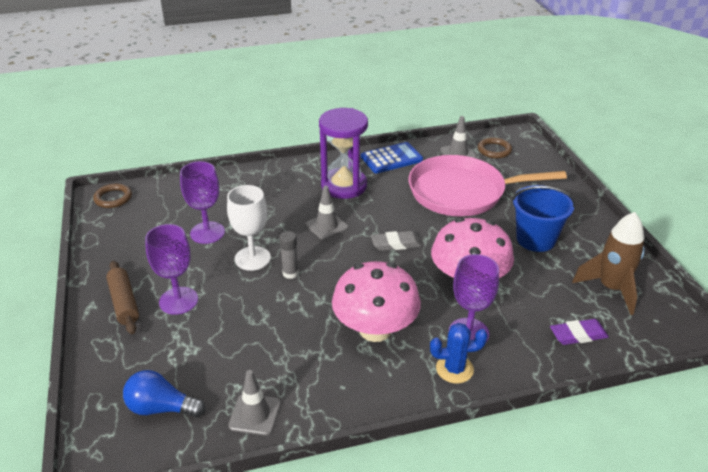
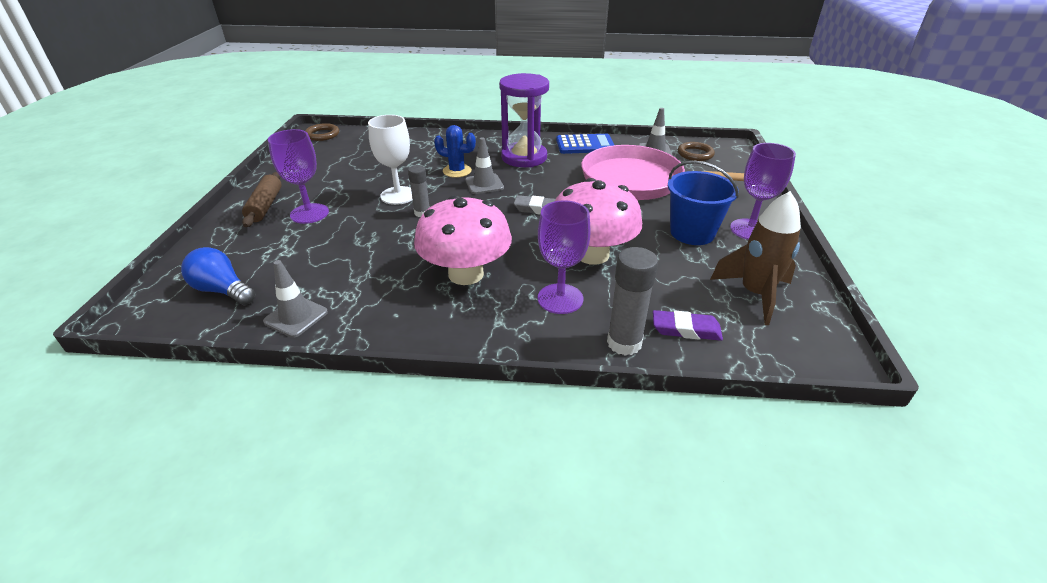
camera: 20 degrees right, 0 degrees up
(207, 233) = (376, 170): purple goblet -> purple goblet (750, 230)
(454, 369) = (521, 327): blue cactus -> blue cactus (457, 171)
(540, 360) = (624, 343): none -> grey glue stick

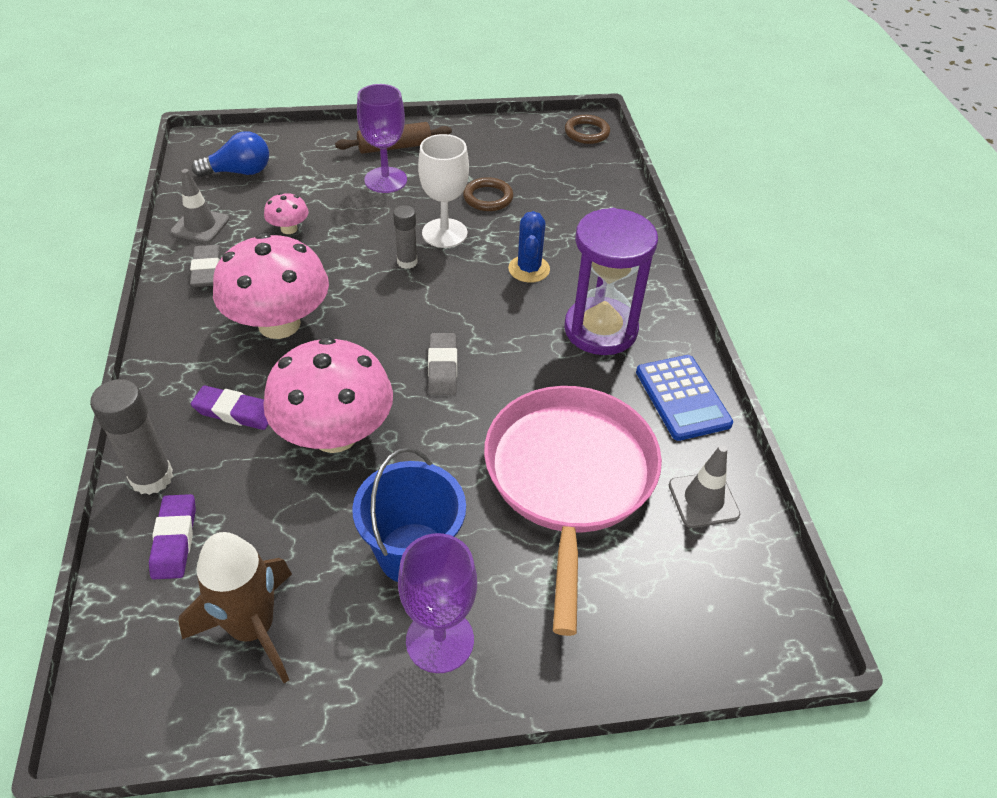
camera: 75 degrees right, 10 degrees up
(222, 290) = (239, 172): blue light bulb -> blue light bulb turned 60 degrees clockwise
(341, 264) = (289, 229): none -> pink mushroom
(370, 312) = (207, 270): none -> grey eraser
(484, 184) = (499, 302): grey traffic cone -> none
(560, 299) = (235, 412): purple goblet -> purple eraser
(695, 154) = (719, 567): brown ring -> brown ring (488, 198)

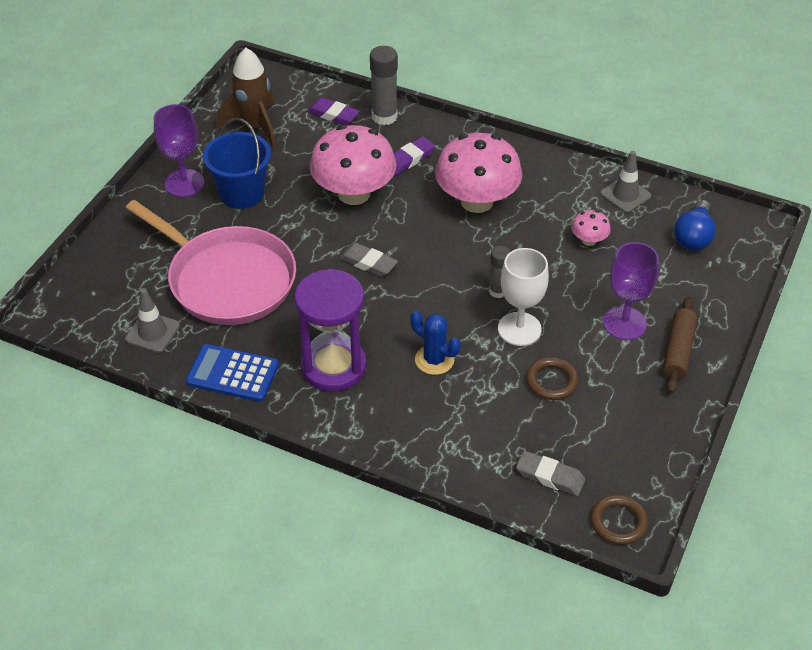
camera: 125 degrees right, 0 degrees up
(207, 270) = (565, 184): grey eraser -> grey eraser (550, 476)

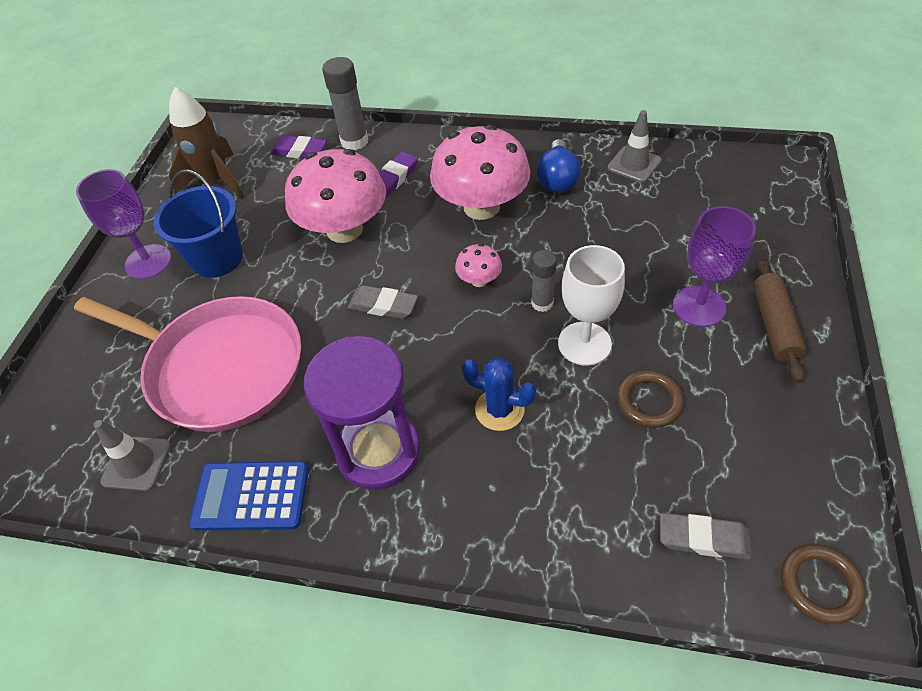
camera: 10 degrees left, 5 degrees up
(589, 240) = (618, 221): pink mushroom -> pink mushroom (479, 280)
(693, 237) = (725, 191): blue light bulb -> blue light bulb (557, 179)

